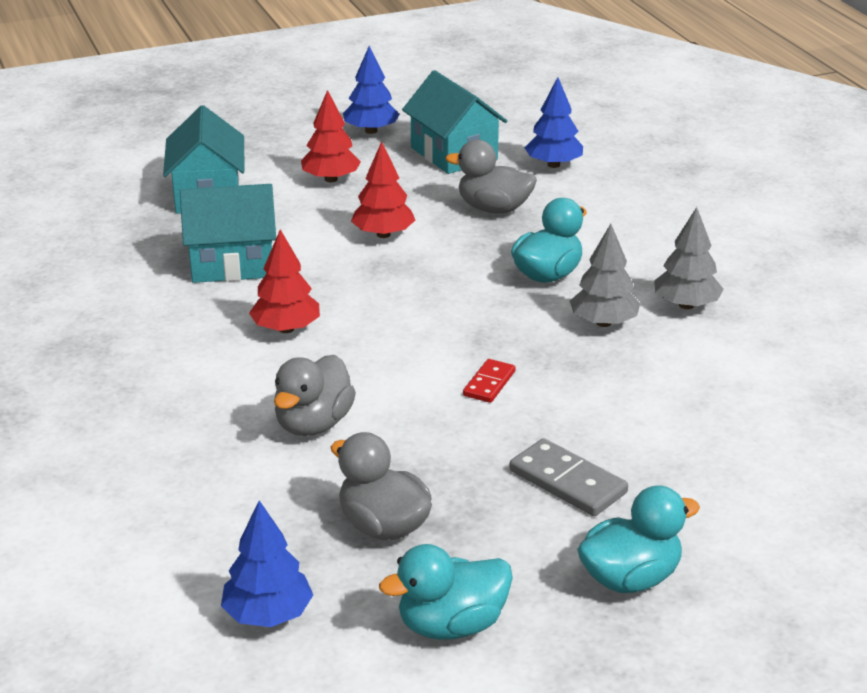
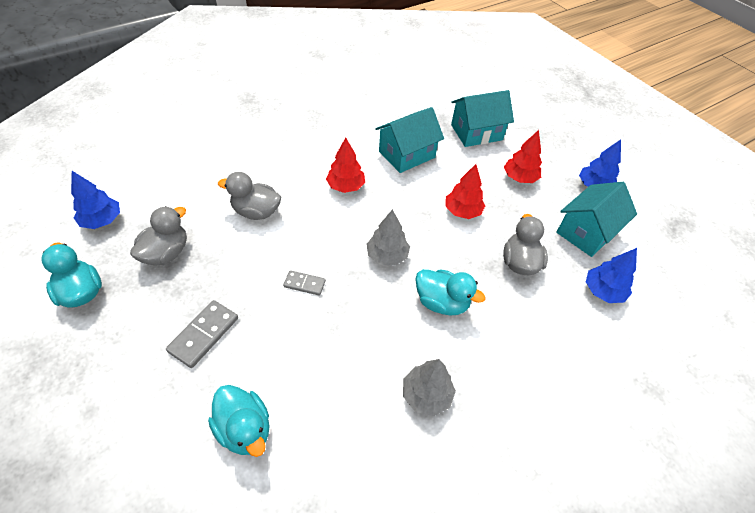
camera: 75 degrees right, 20 degrees up
(232, 263) = (407, 154): turquoise house -> turquoise house turned 75 degrees clockwise
(489, 383) = (304, 284): red domino -> grey domino
(603, 323) = (388, 341): grey tree -> grey tree (387, 256)
(630, 578) = (107, 376): turquoise duck -> turquoise duck (245, 429)

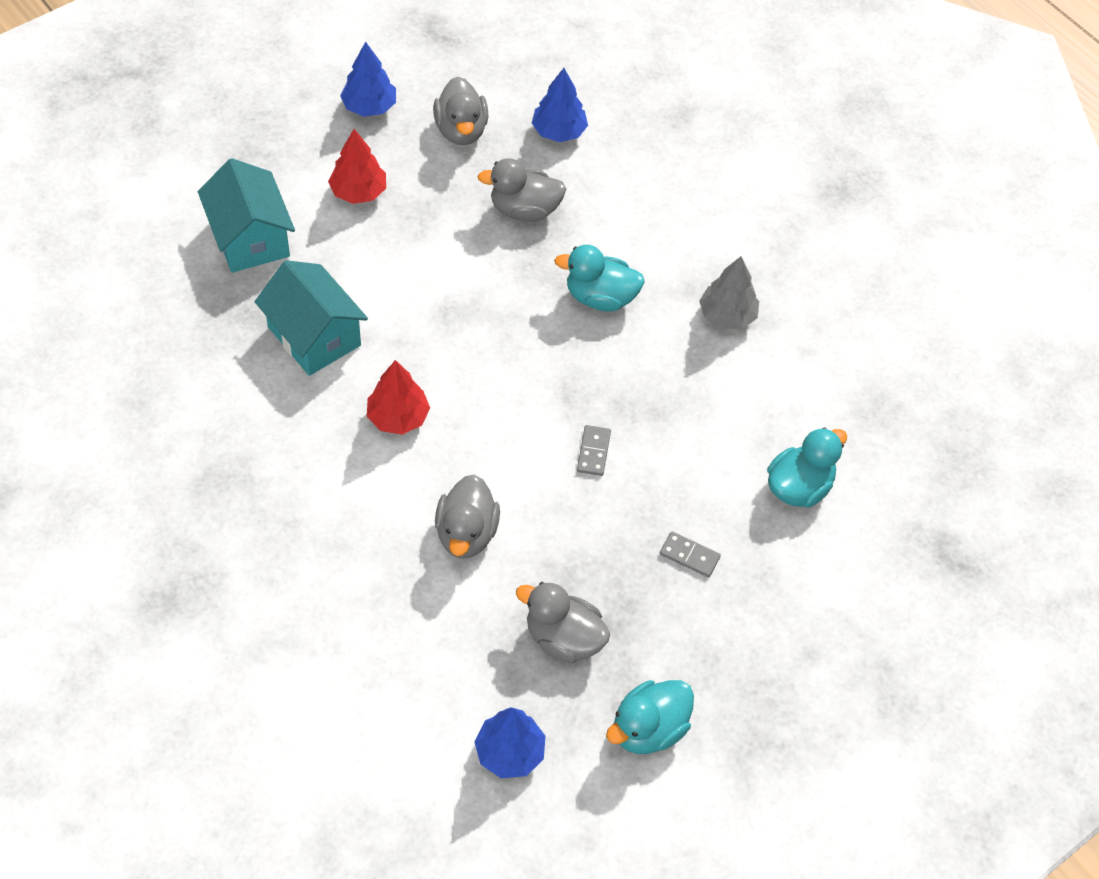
camera: 95 degrees left, 5 degrees up
(204, 335) = (689, 555): grey domino -> grey domino, size x0.62
(387, 256) = (532, 358): grey tree -> none
(441, 302) = (600, 297): turquoise duck -> turquoise duck turned 105 degrees counterclockwise
(462, 211) = (437, 267): red tree -> none
(586, 232) = (461, 130): turquoise house -> grey duck

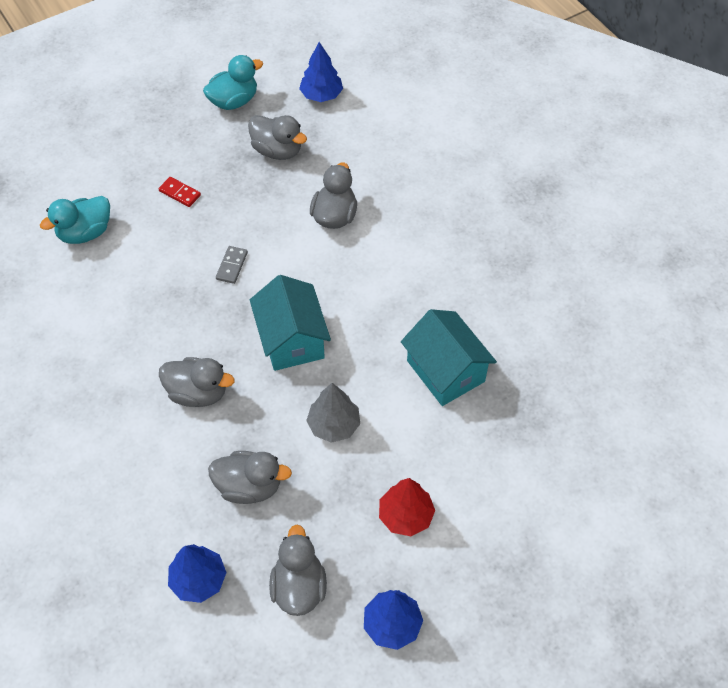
camera: 170 degrees left, 0 degrees up
(250, 238) = (506, 469): turquoise house -> turquoise house (292, 339)
(398, 417) = (379, 300): red tree -> none
(600, 297) = (198, 393): turquoise duck -> grey duck
(689, 555) = (179, 193): grey domino -> red domino
(727, 316) = (93, 370): grey tree -> grey tree (334, 425)

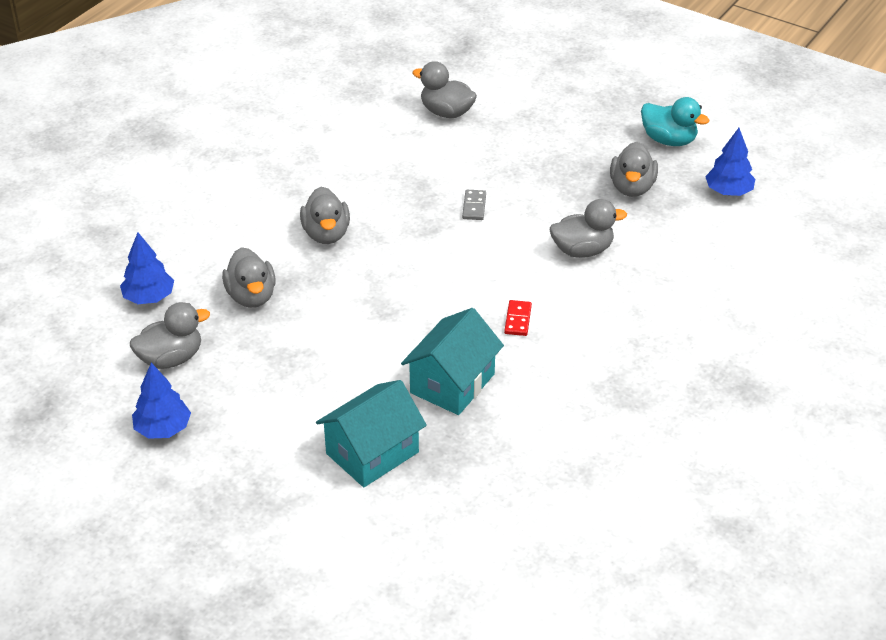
camera: 65 degrees right, 15 degrees down
(85, 233) = (446, 112): turquoise duck -> grey duck
(179, 193) = (531, 148): red domino -> red domino (517, 320)
(232, 266) = (474, 206): grey domino -> grey domino turned 75 degrees counterclockwise
(292, 339) = (419, 270): turquoise house -> turquoise house (372, 453)
(334, 425) = (344, 327): grey tree -> none
(406, 516) = (276, 404): red tree -> none

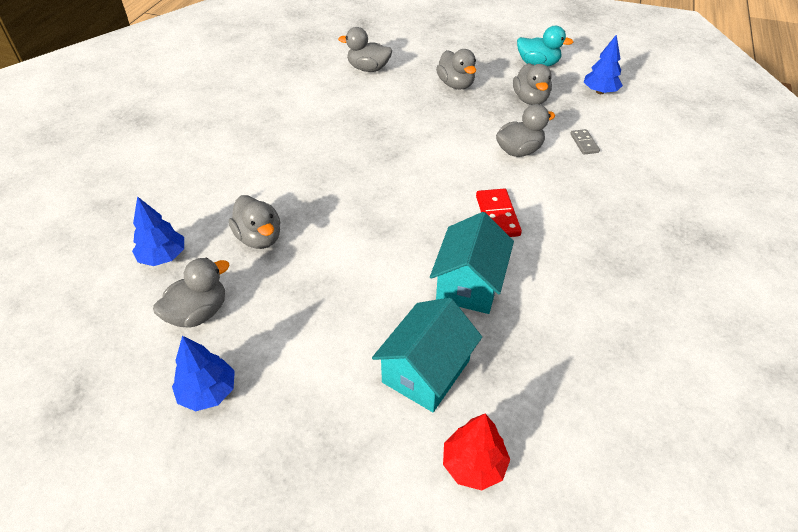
camera: 15 degrees left, 5 degrees up
(326, 234) = (308, 173): grey duck -> grey duck (456, 85)
(382, 535) = (474, 465): none -> red tree
(474, 206) = (419, 132): grey domino -> grey domino (584, 143)
(517, 320) = (497, 215): red domino -> red domino, size x1.61

